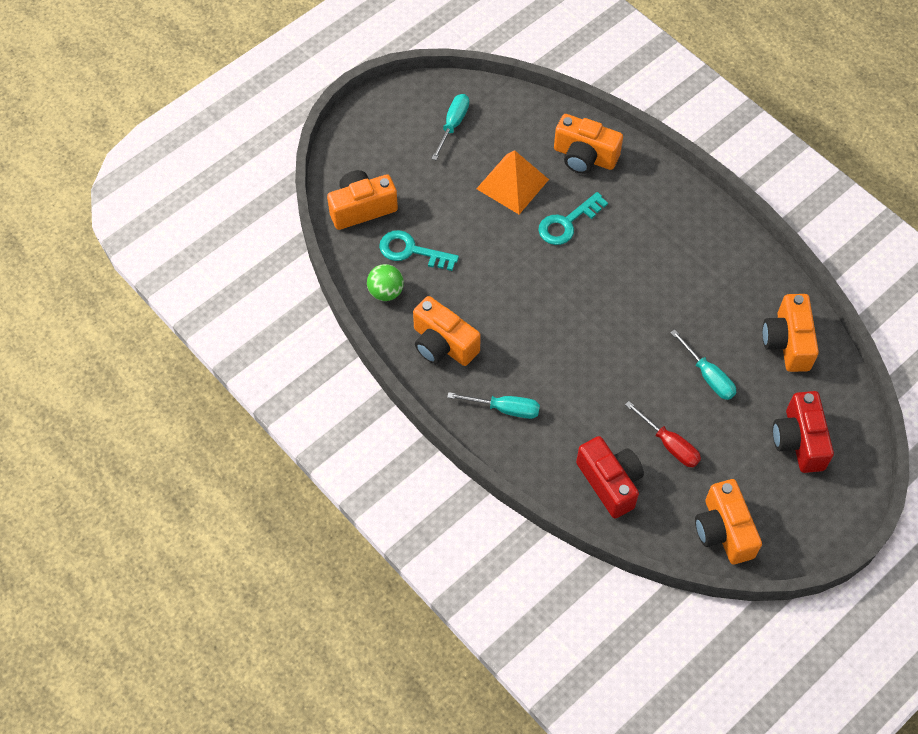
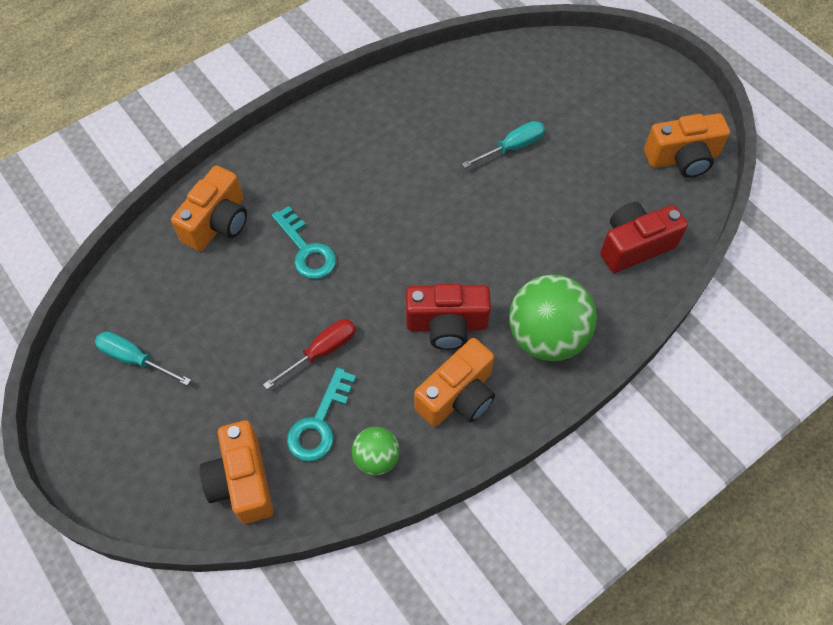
camera: 85 degrees left, 0 degrees up
(505, 409) = (546, 337): turquoise screwdriver -> green ball
(512, 184) = (240, 300): orange pyramid -> none
(669, 444) = (590, 189): red screwdriver -> red screwdriver (322, 351)
(787, 342) = (477, 80): orange camera -> none
(799, 441) = (585, 88): red camera -> red camera (447, 325)

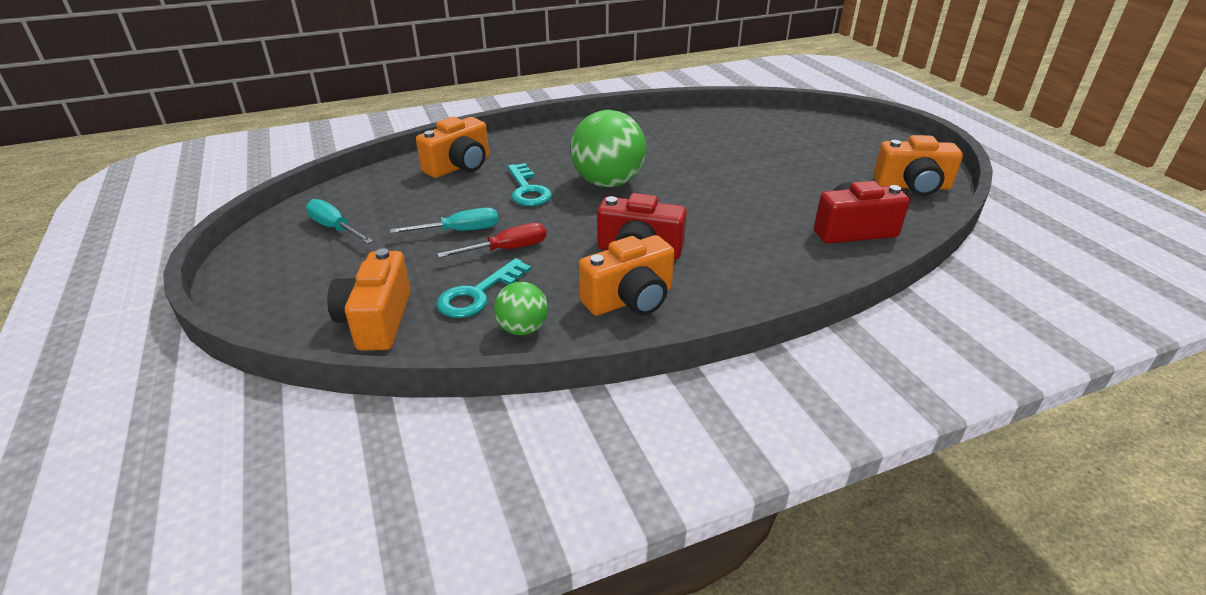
camera: 15 degrees right, 25 degrees down
(512, 147) = (743, 161): turquoise screwdriver -> turquoise screwdriver (460, 231)
(546, 337) = (740, 274): green ball -> green ball (608, 183)

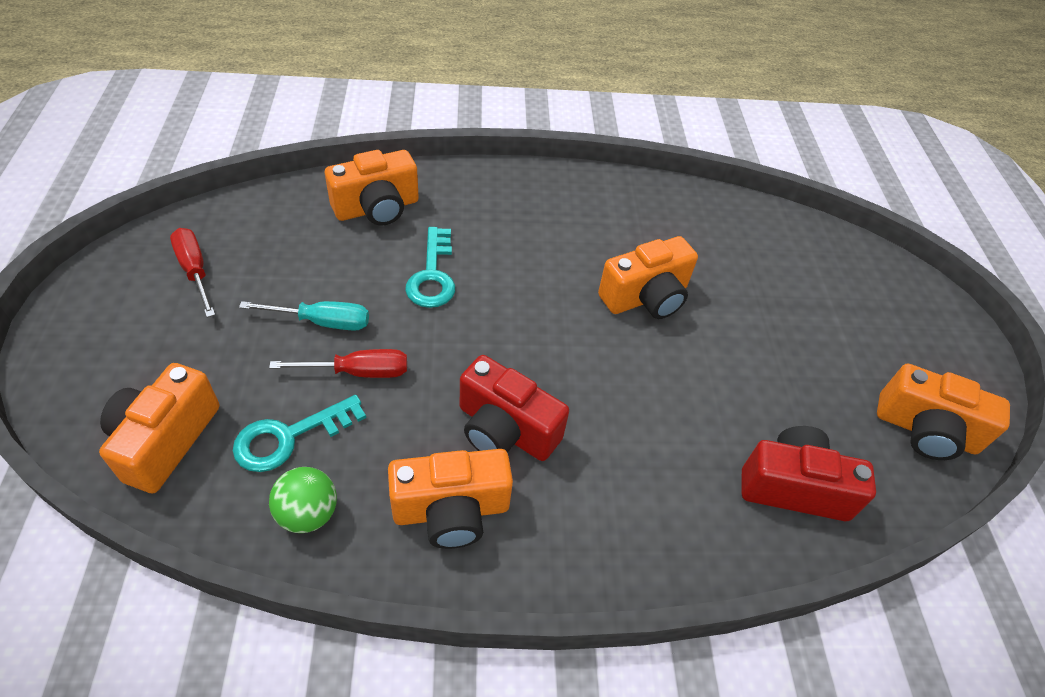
camera: 15 degrees right, 15 degrees up
(335, 228) = (195, 271): turquoise screwdriver -> red screwdriver
(608, 183) = (532, 293): green ball -> none
(689, 168) = (646, 297): none -> orange camera

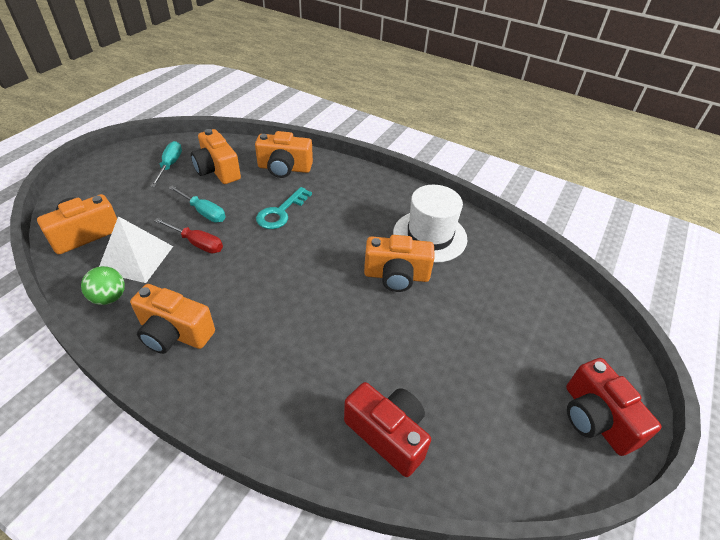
camera: 35 degrees right, 5 degrees down
(195, 271) = (170, 165): red screwdriver -> turquoise screwdriver
(289, 437) = (136, 258): turquoise key -> white pyramid
(505, 430) = (242, 307): red camera -> red camera (595, 418)
(638, 229) = (429, 236): none -> white hat
(925, 430) = (529, 455): orange camera -> orange camera (217, 170)

